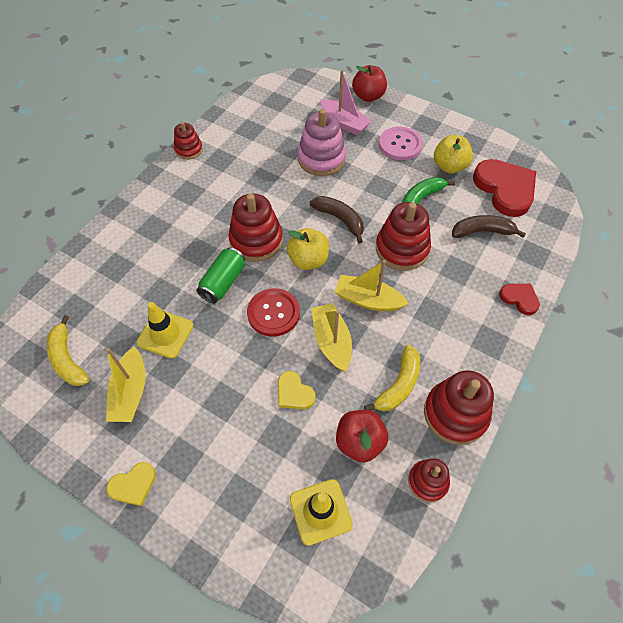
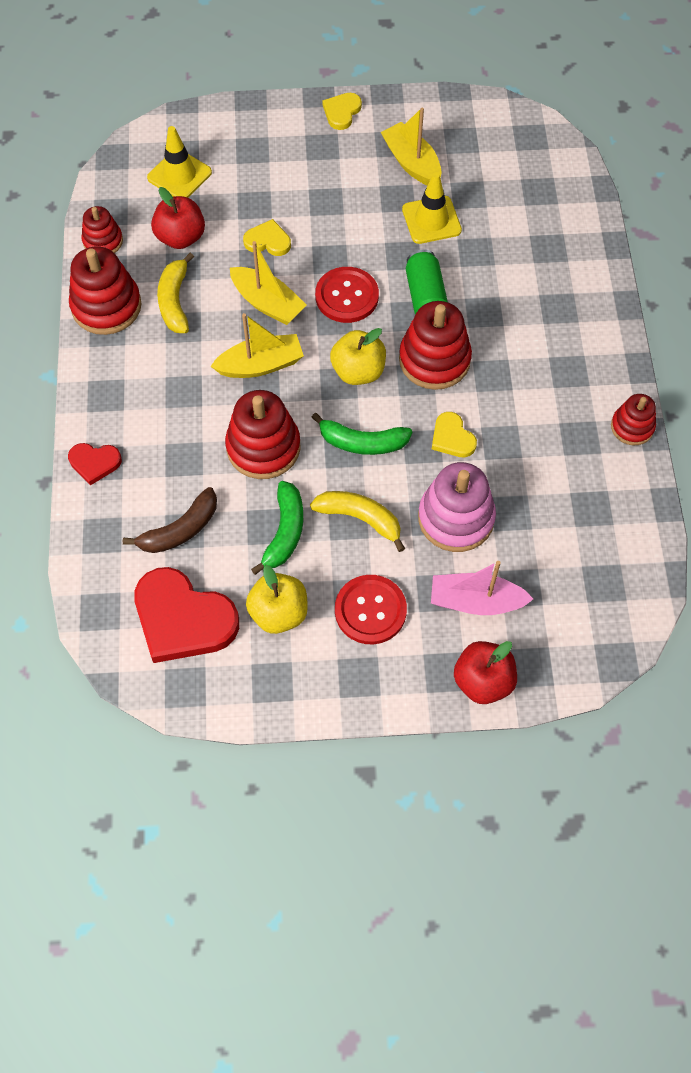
camera: 145 degrees right, 5 degrees up
(68, 359) = (494, 154): yellow banana -> yellow banana (360, 519)
(287, 195) = (452, 438): none -> yellow heart
(340, 220) = (362, 442): brown banana -> green banana
(400, 145) = (370, 610): pink button -> red button

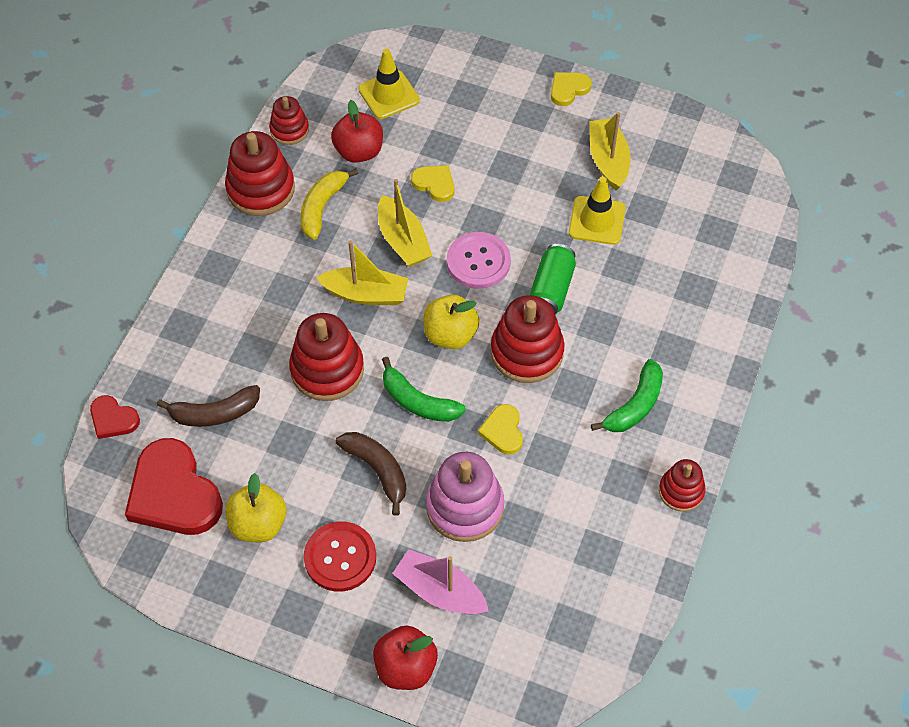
camera: 25 degrees right, 5 degrees down
(94, 463) = (175, 324): red heart -> red heart (113, 419)
(284, 532) = (303, 454): green banana -> green banana (634, 405)
(347, 296) = (478, 262): red button -> pink button
(360, 519) = (377, 470): yellow banana -> brown banana

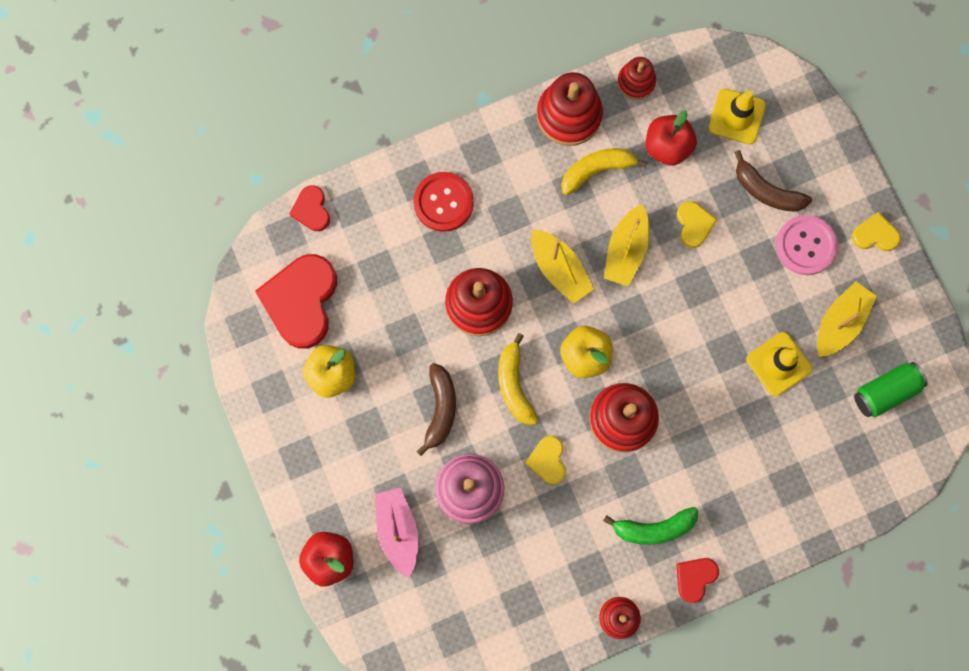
camera: 45 degrees right, 20 degrees up
(214, 413) = (377, 267): brown banana -> brown banana (766, 191)
(340, 557) = (360, 447): red button -> red button (443, 202)
(418, 401) = (514, 385): green banana -> yellow banana
(478, 262) = (661, 317): pink button -> pink button (805, 245)
(503, 431) = (547, 460): yellow heart -> yellow heart turned 45 degrees counterclockwise
(551, 289) = (689, 387): green can -> green can (885, 392)
(703, 411) = (695, 578): none -> red heart

